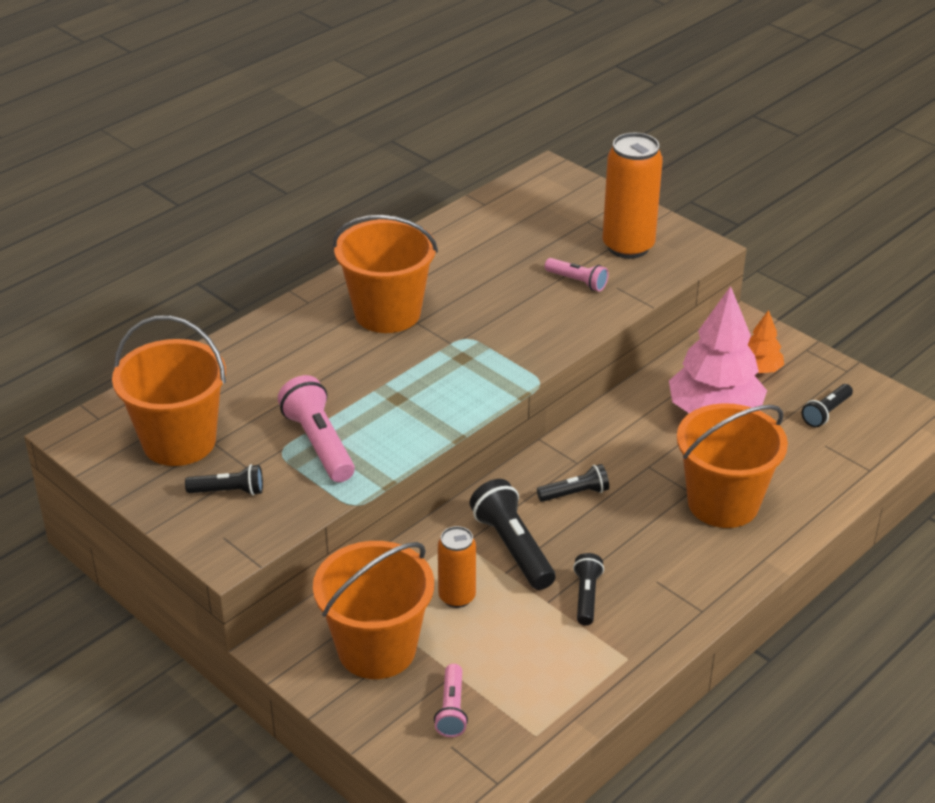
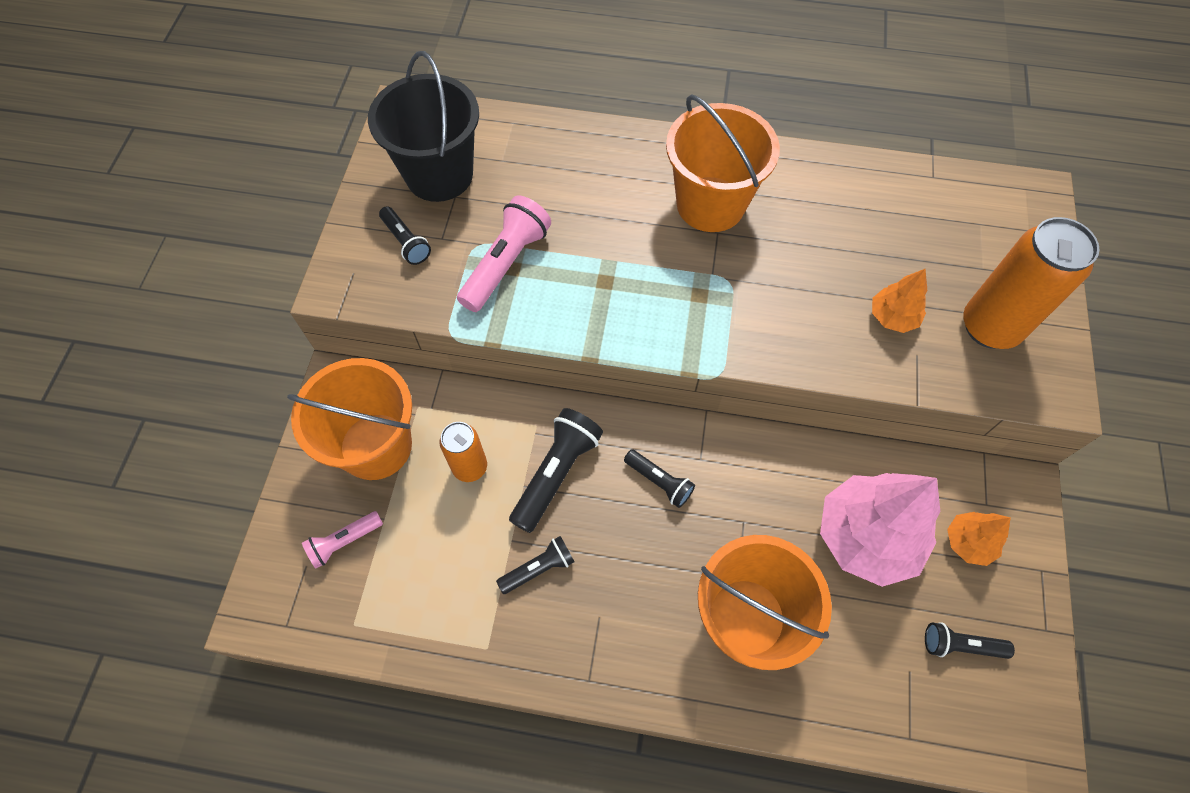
camera: 55 degrees right, 25 degrees up
(179, 441) = (439, 175): orange bucket -> black bucket
(577, 281) = (892, 317): pink flashlight -> orange tree

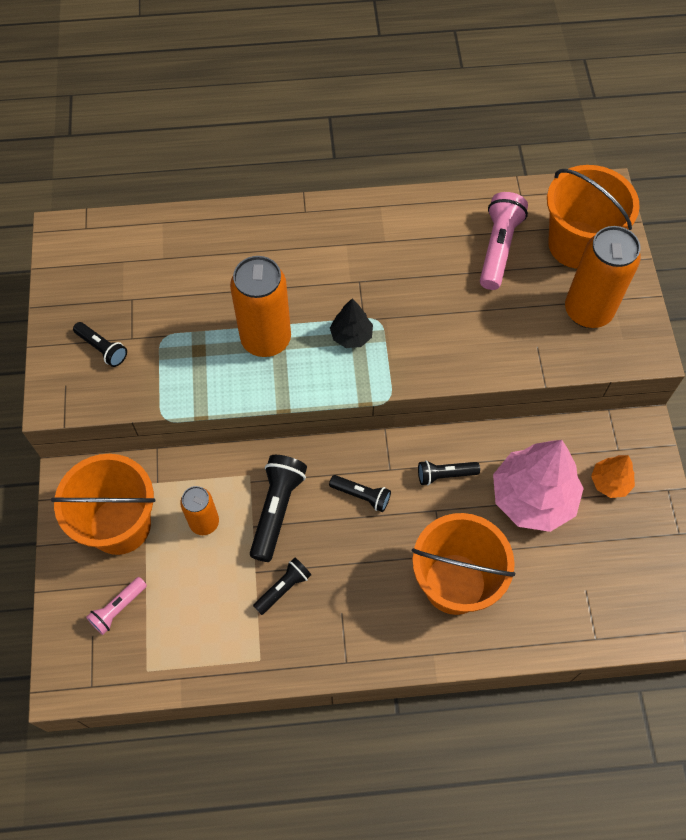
camera: 15 degrees left, 0 degrees up
(439, 175) = (112, 283): black bucket -> none
(506, 264) = (192, 348): pink flashlight -> pink flashlight (498, 248)
(592, 273) = (266, 339): none -> orange can
(693, 291) = (351, 335): none -> black tree
(710, 204) = (347, 258): orange bucket -> orange bucket (577, 244)
(892, 317) = (512, 320): orange tree -> none
(960, 645) = (619, 561): black flashlight -> black flashlight (445, 475)

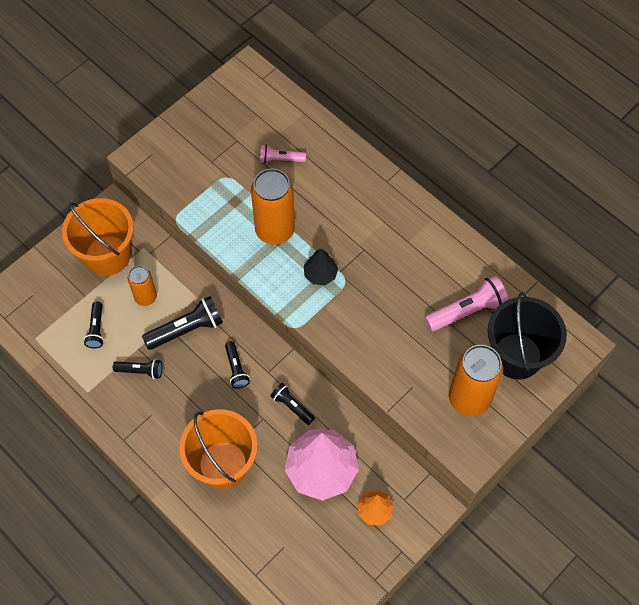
camera: 50 degrees right, 0 degrees up
(102, 348) = (191, 152): black flashlight -> black flashlight (96, 329)
(118, 608) = (58, 295): pink flashlight -> pink flashlight (280, 159)
(577, 244) = (517, 356): orange bucket -> black bucket

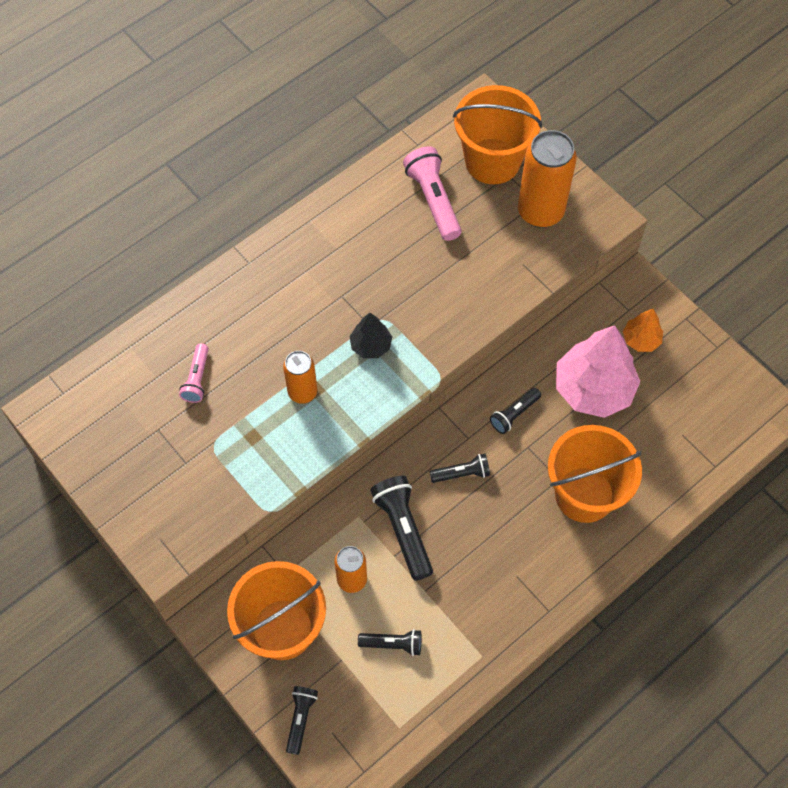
camera: 85 degrees left, 0 degrees up
(140, 371) = (457, 588): black flashlight -> black flashlight (300, 719)
(275, 230) = (302, 392): orange can -> orange can, size x0.59
(517, 356) = (492, 161): black bucket -> orange bucket

